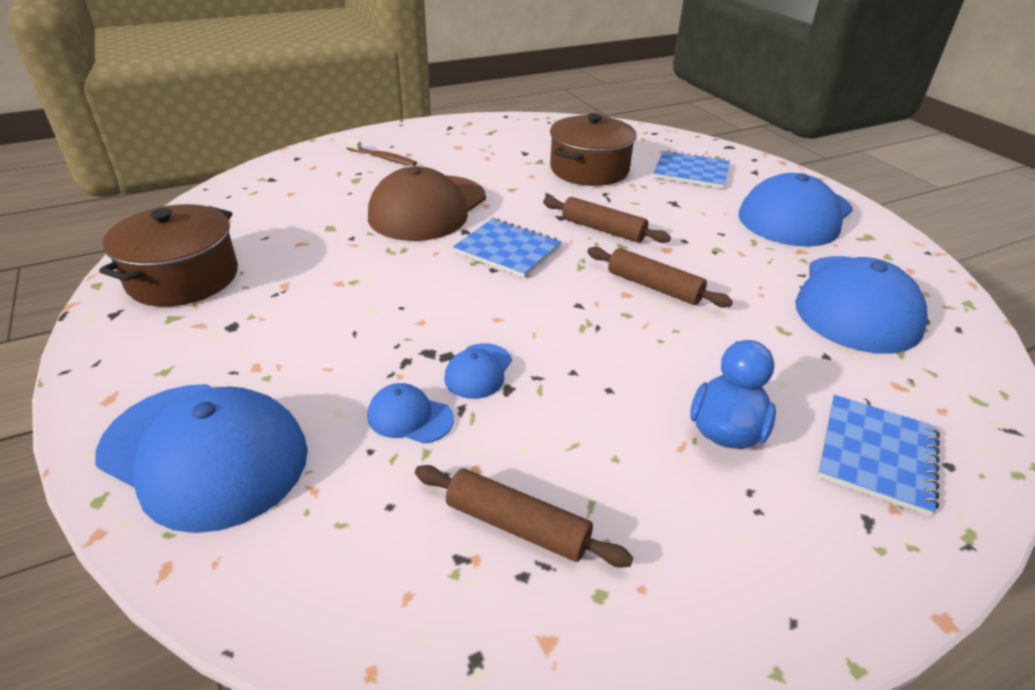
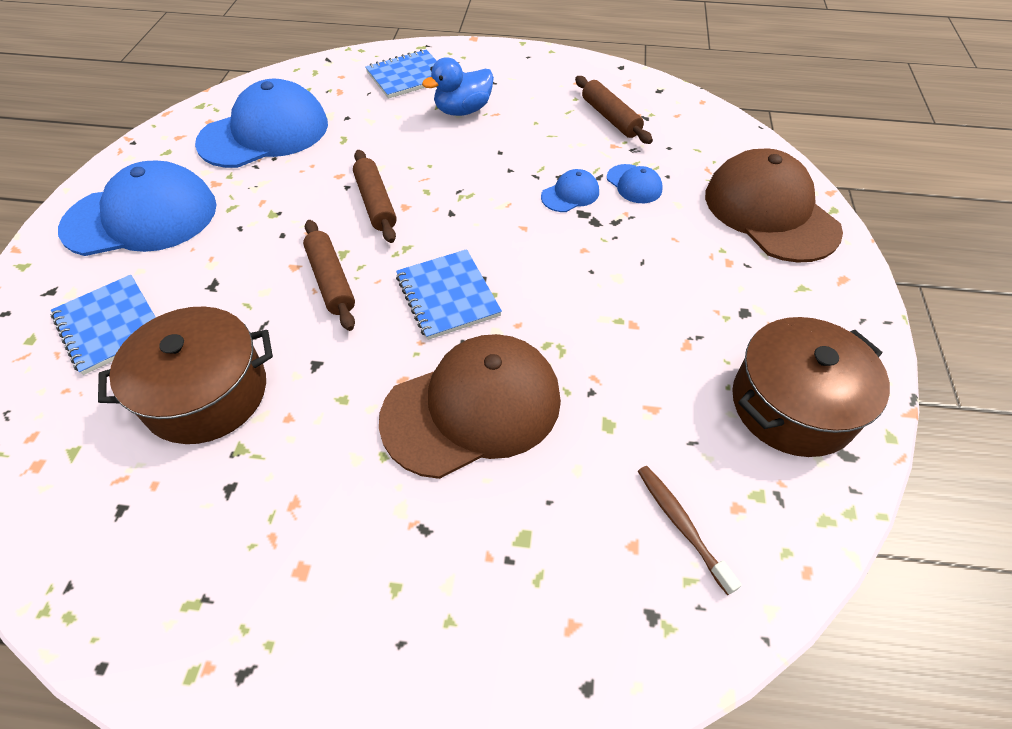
camera: 145 degrees left, 15 degrees up
(205, 453) = (770, 212): blue cap -> brown cap
(383, 158) = (444, 597): brown toothbrush -> brown toothbrush (681, 525)

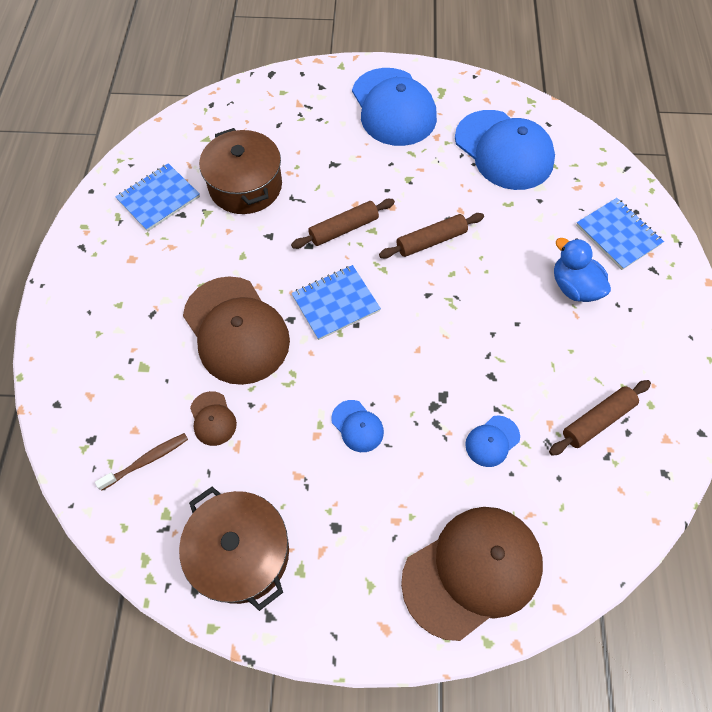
camera: 85 degrees right, 10 degrees up
(110, 326) = (295, 124): blue notebook -> blue notebook (158, 198)
(570, 194) = (467, 385): blue cap -> blue cap (357, 426)
(612, 437) = (213, 418): none -> brown cap

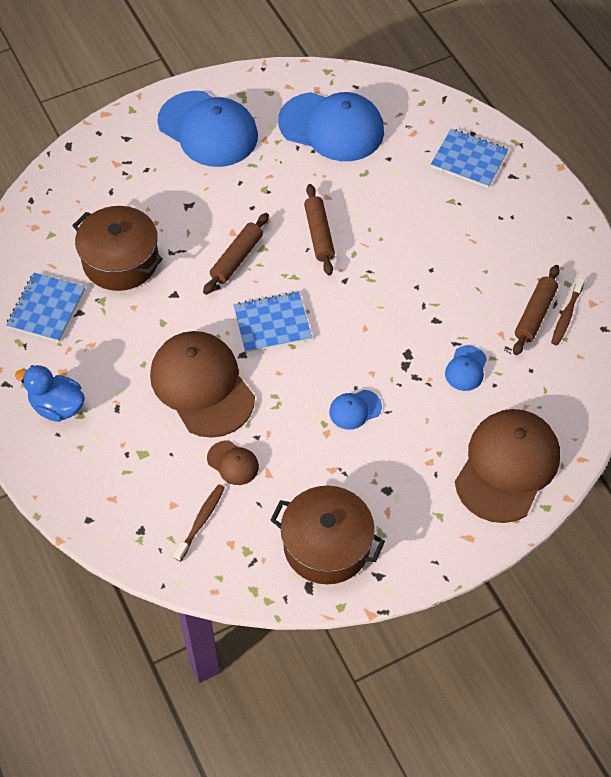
camera: 30 degrees left, 5 degrees down
(236, 330) = (202, 386): brown cap -> brown cap turned 150 degrees counterclockwise
(335, 303) = (272, 323): blue notebook -> blue notebook turned 45 degrees clockwise
(357, 426) = (355, 409): blue cap -> blue cap turned 135 degrees clockwise
(431, 241) = (319, 234): brown rolling pin -> brown rolling pin turned 45 degrees counterclockwise
(574, 287) = (458, 219): blue duck -> blue duck (57, 406)
(631, 438) = (566, 315): none -> brown toothbrush

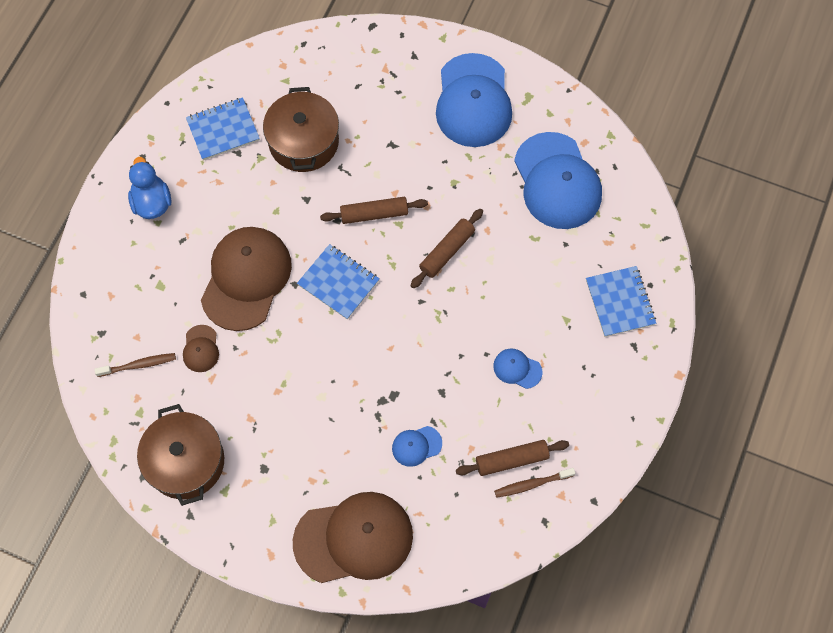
camera: 50 degrees right, 10 degrees up
(355, 409) = (313, 395): blue cap -> blue cap (517, 369)

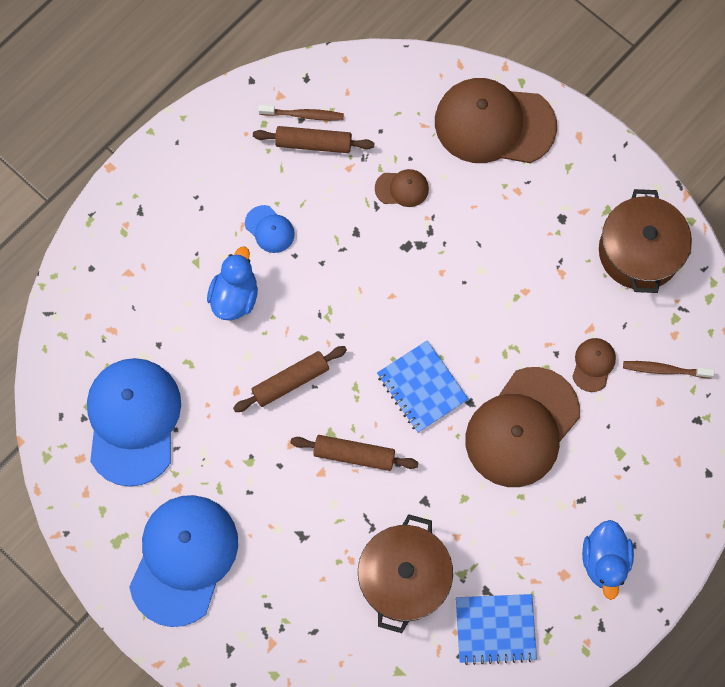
camera: 160 degrees left, 5 degrees up
(416, 446) = (402, 188): blue cap -> brown cap
(521, 302) = (235, 296): none -> blue duck
(620, 302) = (131, 261): blue notebook -> none

